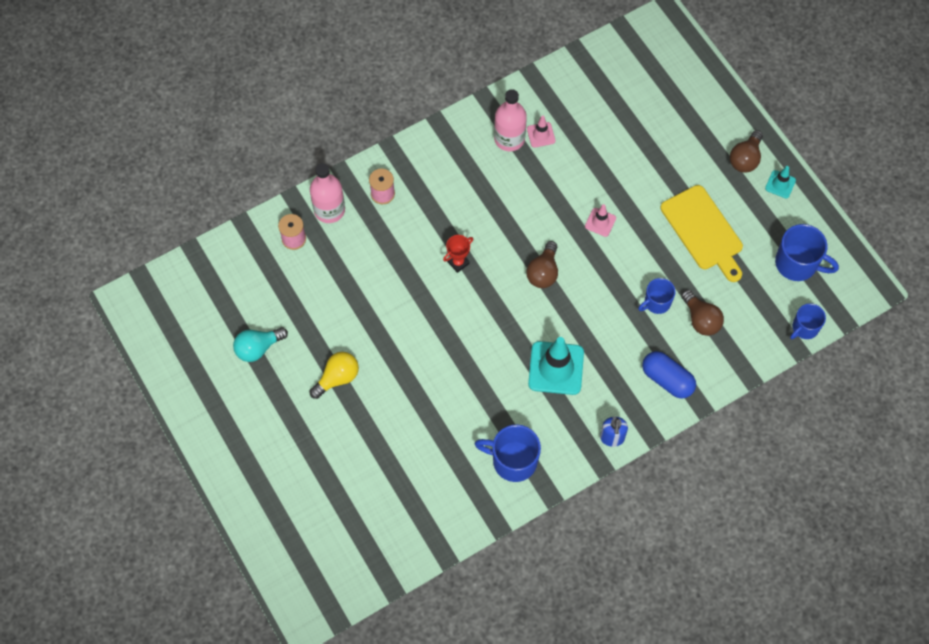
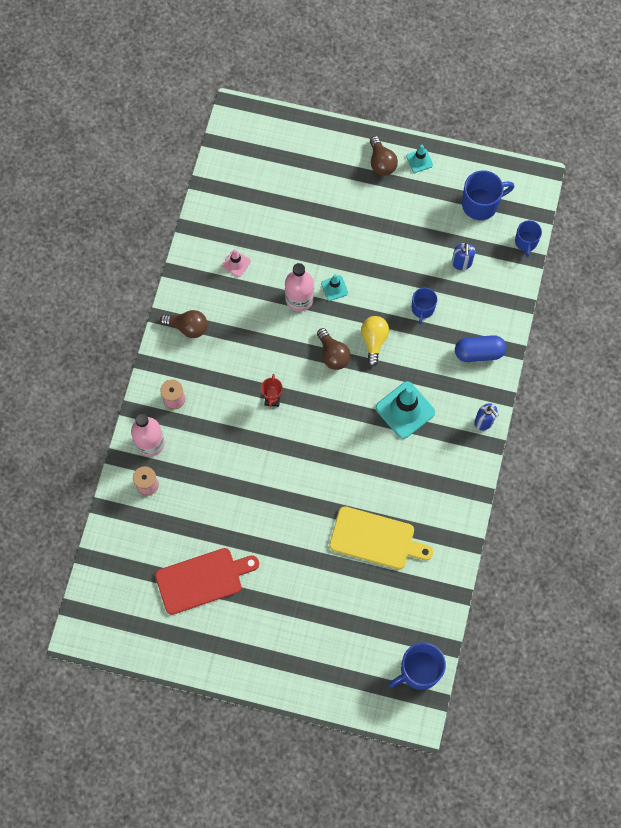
camera: 45 degrees left, 5 degrees up
(258, 348) = (202, 579): turquoise light bulb -> red cutting board
(337, 378) = (275, 549): yellow light bulb -> yellow light bulb (374, 340)
(509, 139) = (218, 285): pink bottle -> pink bottle (299, 299)
(513, 460) = (440, 494): blue mug -> blue mug (419, 670)
(600, 222) = (334, 288): pink traffic cone -> turquoise traffic cone
(701, 319) = (460, 295): brown light bulb -> brown light bulb (188, 327)
(703, 231) = (404, 235): yellow cutting board -> yellow cutting board (376, 539)
(729, 296) = (461, 263): none -> blue soap dispenser

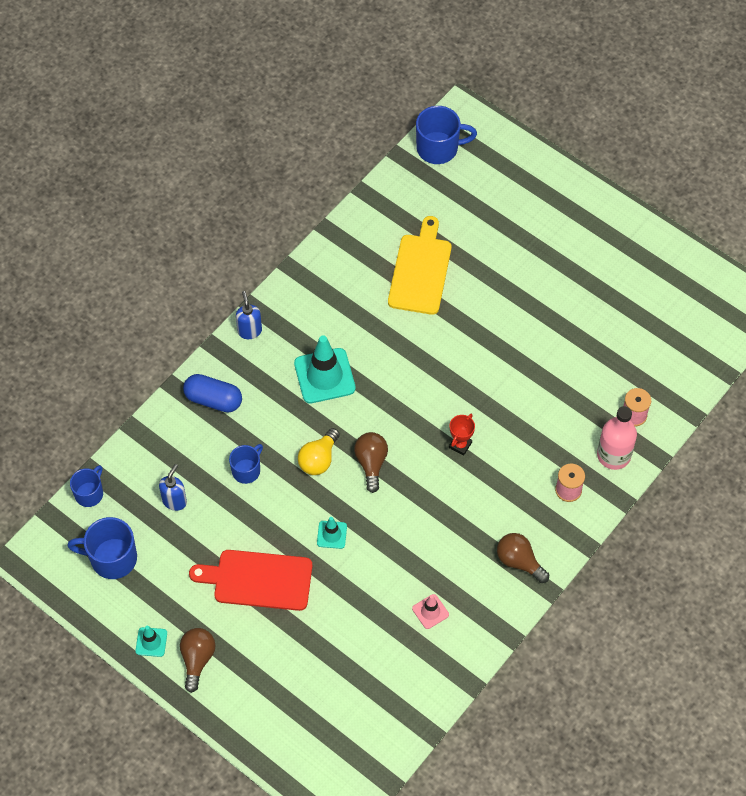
camera: 155 degrees left, 10 degrees down
(202, 579) = (613, 304): red cutting board -> red cutting board (258, 580)
(299, 299) = (377, 539): pink bottle -> none
(376, 539) = (420, 270): yellow cutting board -> yellow cutting board turned 60 degrees clockwise

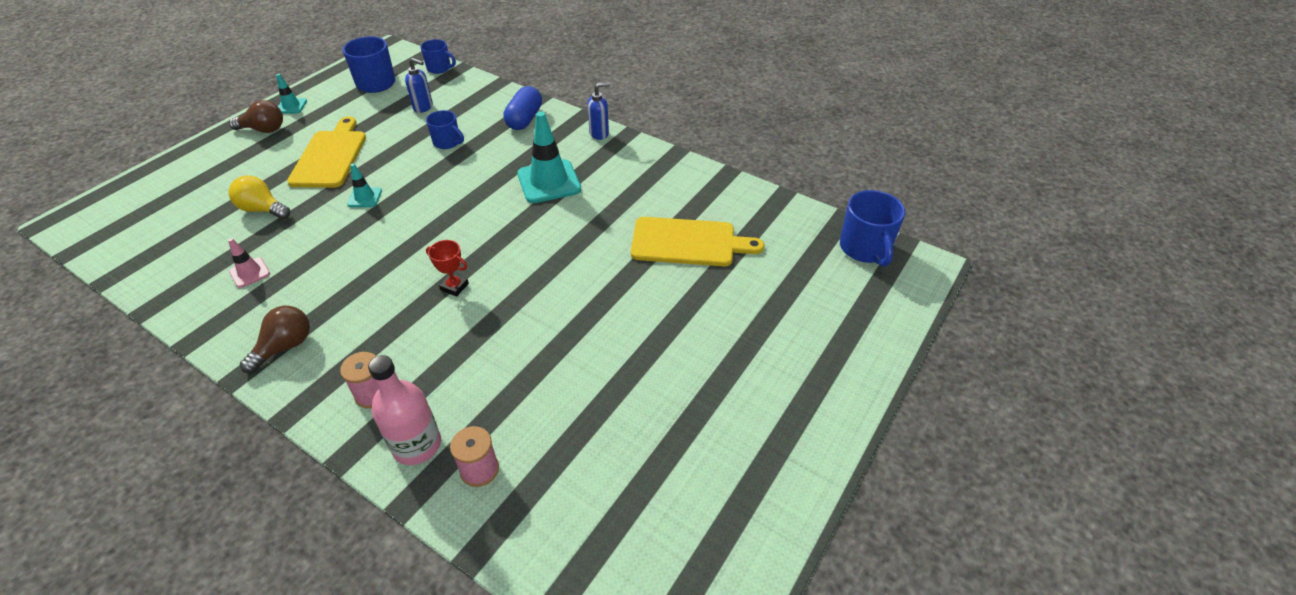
camera: 85 degrees right, 15 degrees down
(258, 580) = (330, 156): red cutting board -> yellow cutting board
(318, 459) = (452, 184): yellow light bulb -> yellow light bulb (262, 209)
(371, 463) = (442, 219): brown light bulb -> none

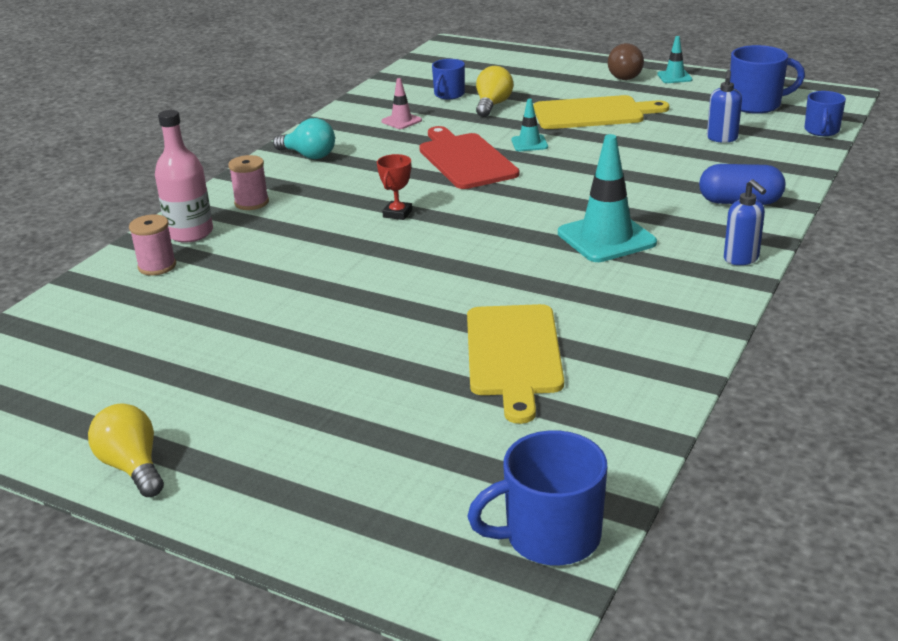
camera: 85 degrees right, 15 degrees down
(285, 347) = (309, 156): brown light bulb -> turquoise light bulb
(372, 237) = (465, 160): none -> red cutting board
(447, 142) = (656, 165): blue mug -> blue mug (448, 94)
(803, 456) = (132, 467): none -> yellow light bulb

